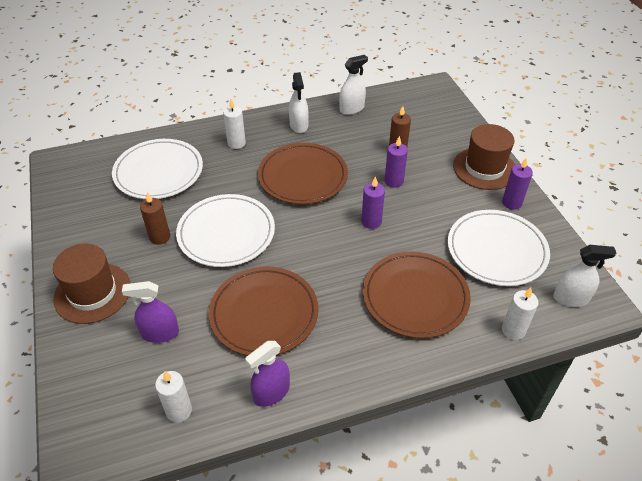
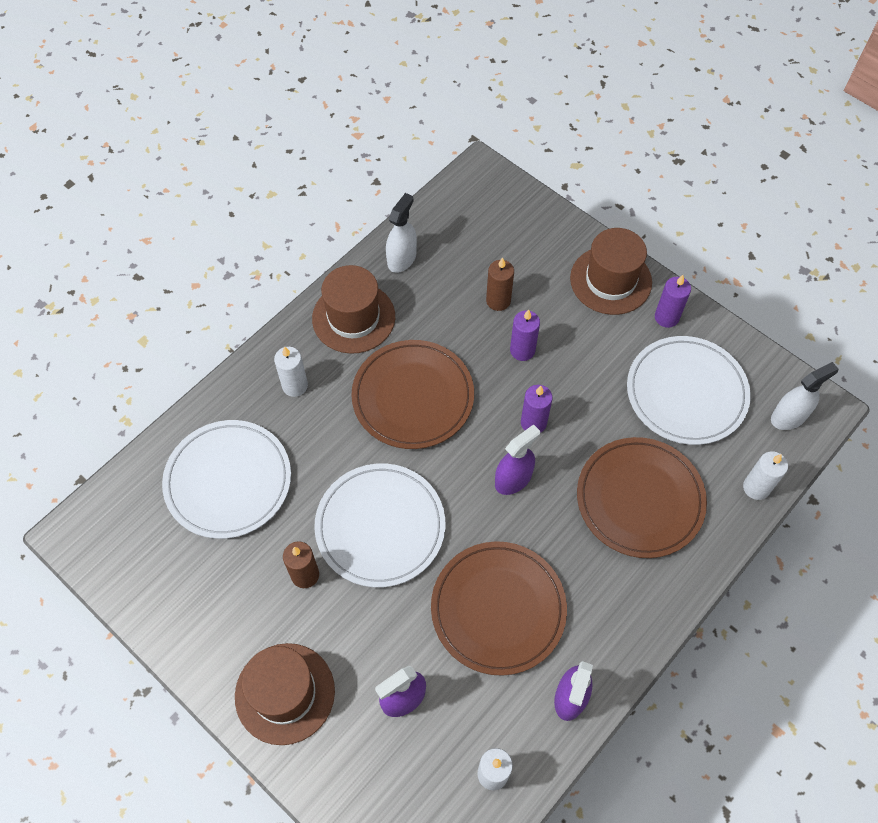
camera: 30 degrees left, 15 degrees up
(299, 125) = (353, 317): white spray bottle -> brown hat
(333, 246) = (513, 479): none -> purple spray bottle

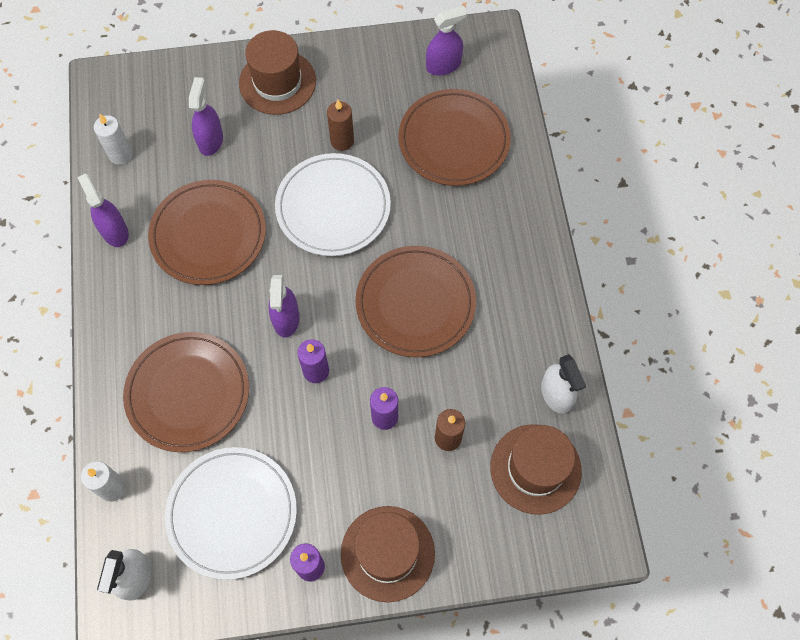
camera: 130 degrees right, 5 degrees up
(146, 552) = (443, 65): none -> purple spray bottle
(228, 481) = (454, 140): white plate -> brown plate
(295, 386) = (496, 230): white candle -> none
(353, 317) = (525, 314): brown hat -> brown hat (535, 469)

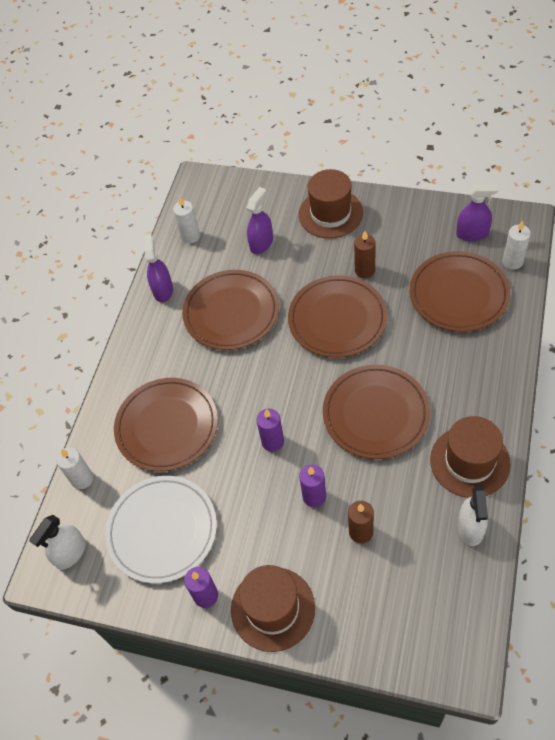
camera: 30 degrees right, 10 degrees down
(286, 319) = (265, 394): purple spray bottle -> none
(333, 207) = (337, 319): white plate -> brown plate
(497, 87) = (512, 261): none -> white candle
(535, 469) = (428, 584): brown hat -> brown hat (469, 461)

